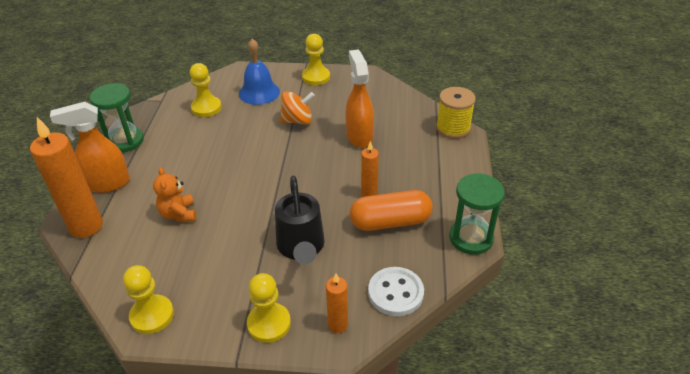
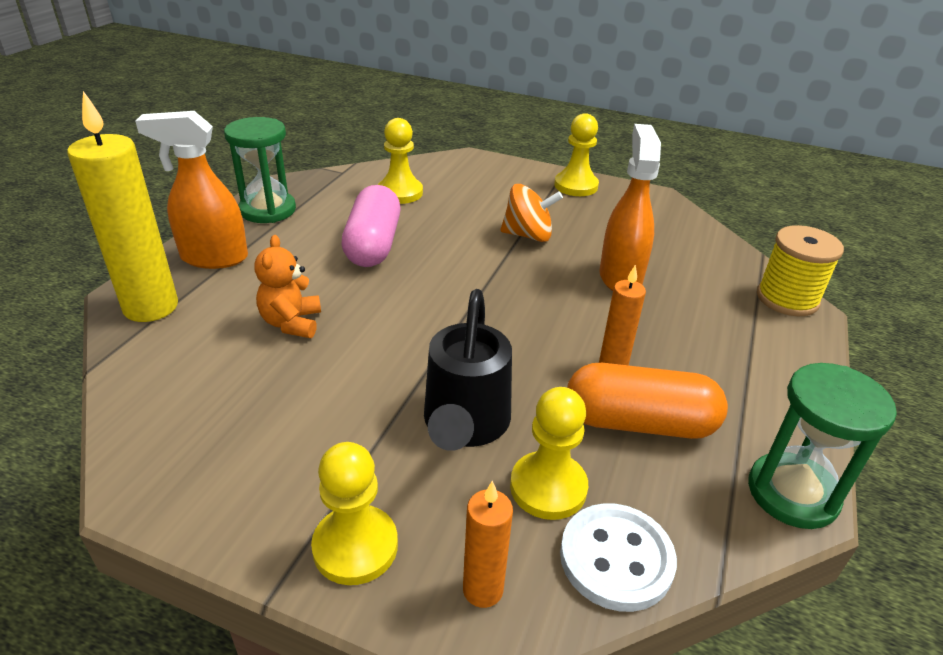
camera: 15 degrees right, 5 degrees down
(86, 226) = (151, 307): orange candle -> yellow candle
(152, 315) = (168, 471): yellow pawn -> yellow pawn (548, 487)
(205, 150) = (373, 245): none -> pink capsule
(259, 92) = (484, 189): blue bell -> none

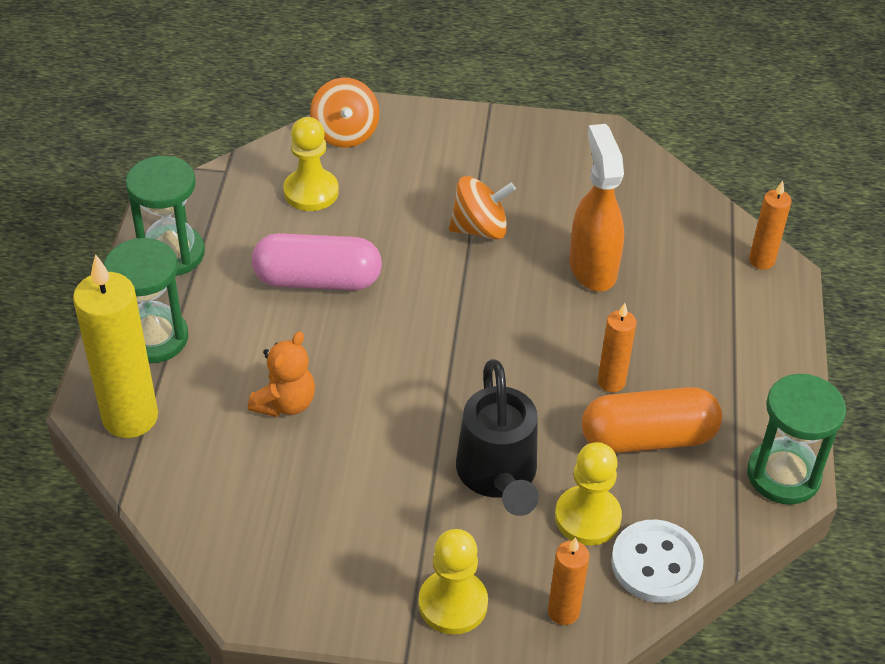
camera: 15 degrees left, 10 degrees up
(213, 258) = (153, 338): orange spray bottle -> green hourglass
(292, 323) = (285, 403): orange teddy bear -> orange teddy bear turned 135 degrees counterclockwise
(373, 245) = (317, 280): pink capsule -> pink capsule turned 75 degrees counterclockwise
(445, 166) = (345, 133): none -> orange spinning top
(576, 186) = (509, 136): yellow pawn -> none
(787, 299) = (761, 260): yellow spool -> orange candle

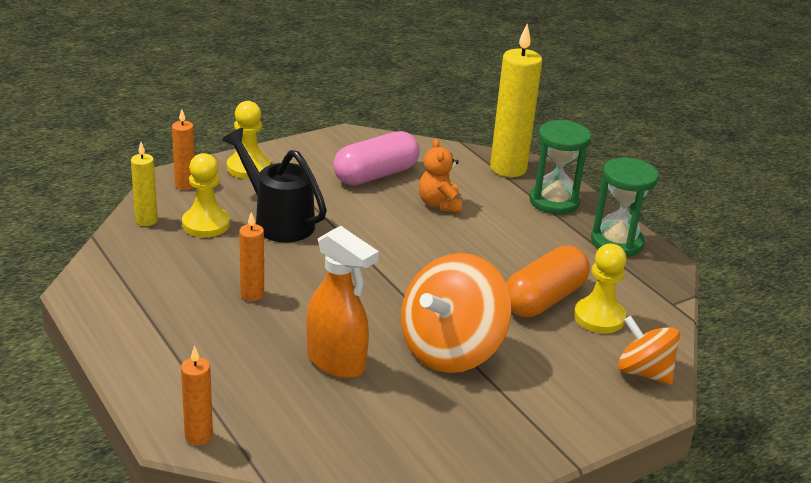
camera: 140 degrees right, 15 degrees down
(317, 280) = (512, 267): pink capsule -> pink capsule (375, 175)
(480, 229) = (451, 350): orange spinning top -> orange spinning top, size x1.69
(648, 438) = (200, 275): orange capsule -> orange capsule (544, 299)
(656, 563) = (146, 220): white button -> yellow candle
(783, 475) = (88, 292): green hourglass -> none

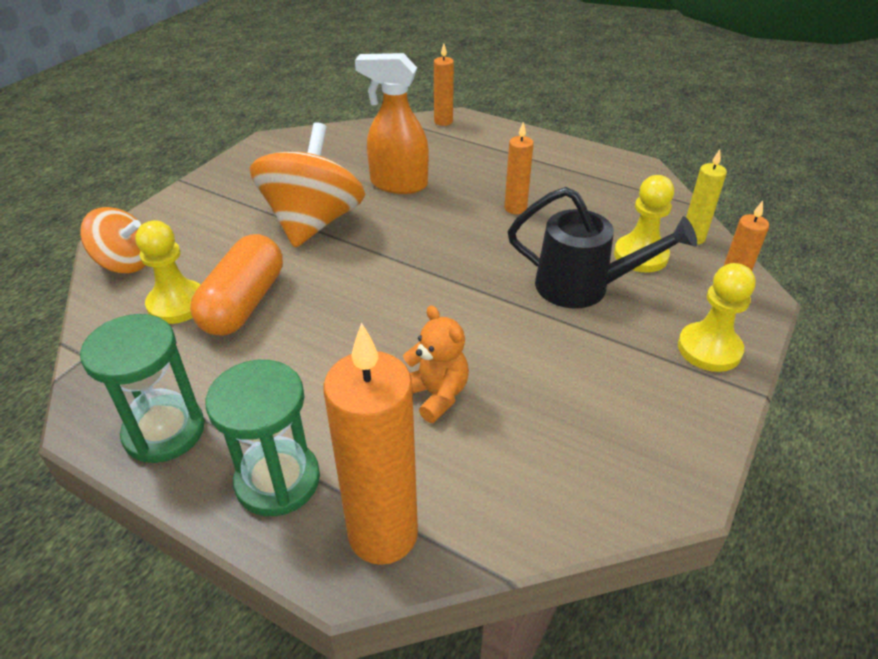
camera: 155 degrees right, 10 degrees up
(375, 175) = (558, 413): pink capsule -> none
(508, 168) = (383, 534): yellow candle -> orange candle

